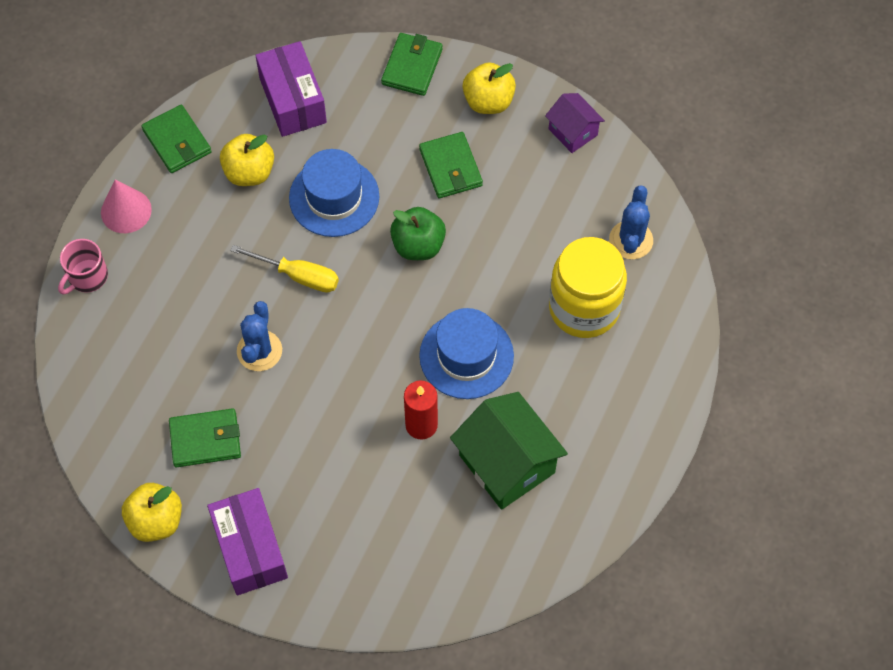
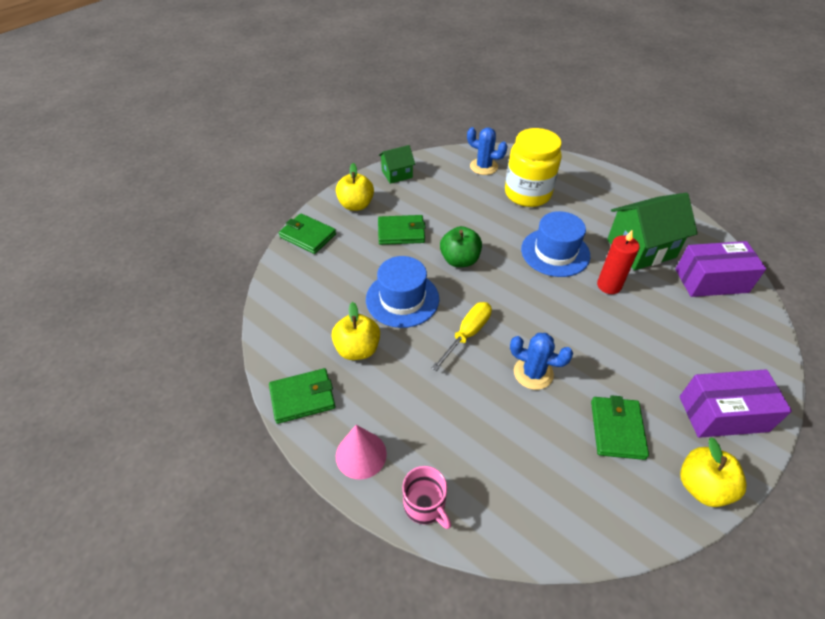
camera: 75 degrees left, 15 degrees down
(292, 100) = (301, 308): purple box -> purple box (711, 281)
(573, 132) = (397, 174): purple house -> green house

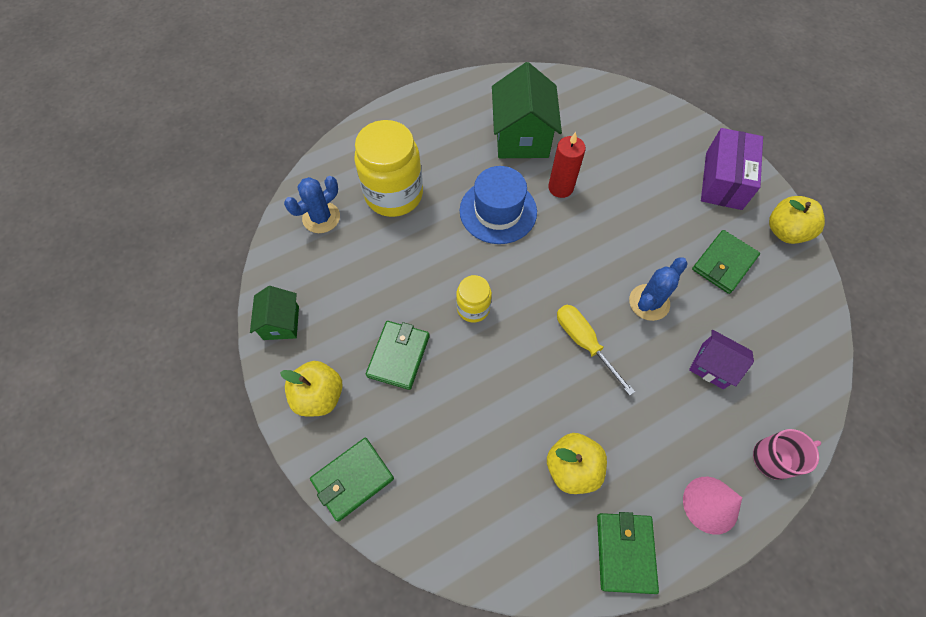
camera: 70 degrees left, 15 degrees up
(402, 299) = (512, 392): blue hat -> none
(459, 260) = (473, 308): green apple -> yellow jar
(495, 436) = (712, 366): none -> purple house
(617, 429) = (723, 263): green wallet -> green wallet turned 75 degrees counterclockwise
(711, 281) = (582, 108): purple box -> none

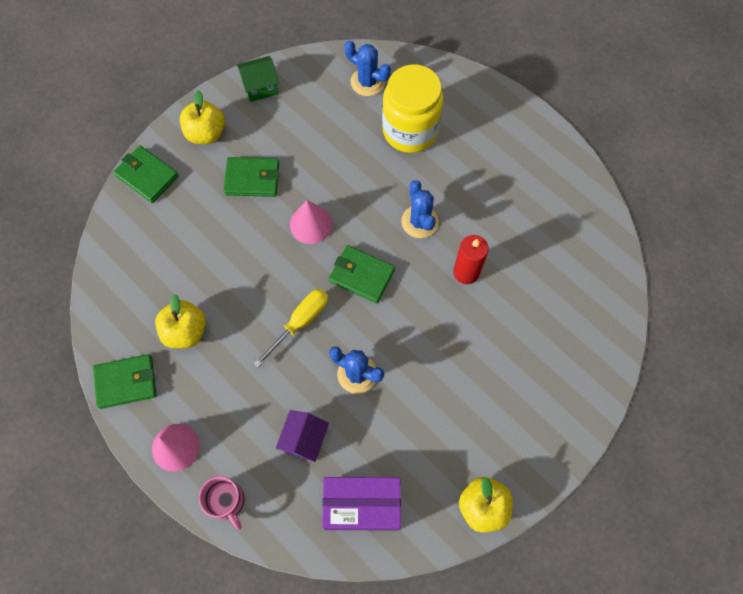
camera: 75 degrees right, 5 degrees up
(473, 308) = (311, 224): yellow jar -> pink cone
(498, 211) = (419, 221): blue hat -> blue cactus
(522, 137) = (518, 224): green house -> none
(723, 180) = (531, 435): purple box -> purple box (362, 505)
(723, 263) = (422, 443): green wallet -> green wallet (362, 275)

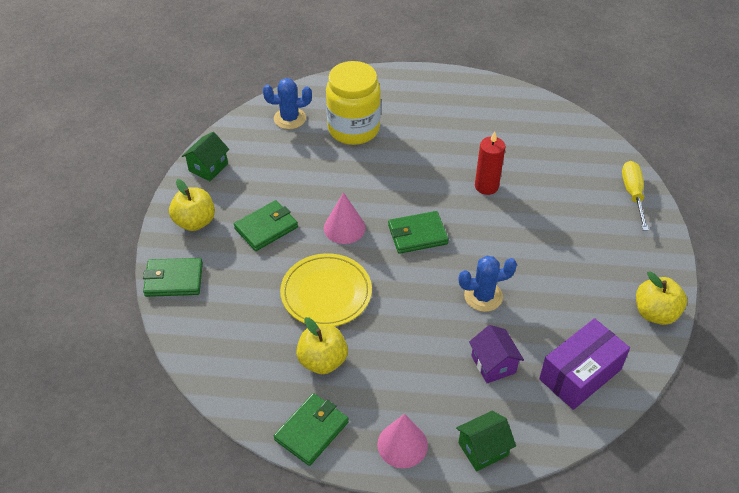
camera: 40 degrees left, 20 degrees down
(227, 501) = (483, 449): pink mug -> green house
(242, 274) = (326, 293): none -> yellow plate
(300, 322) = (406, 293): yellow screwdriver -> yellow screwdriver (633, 194)
(419, 221) = (421, 177): blue cactus -> none

